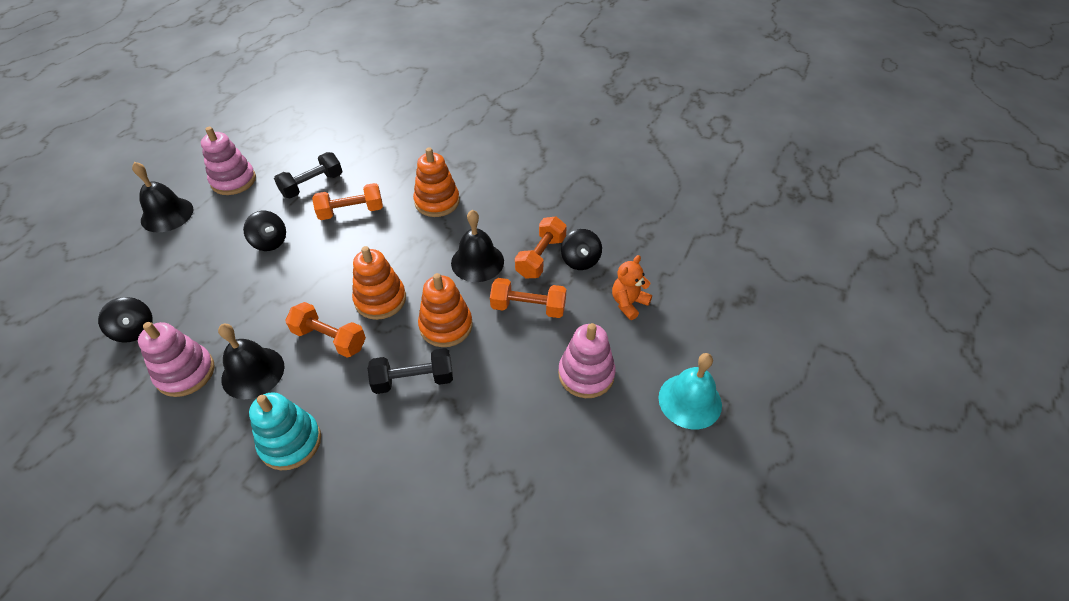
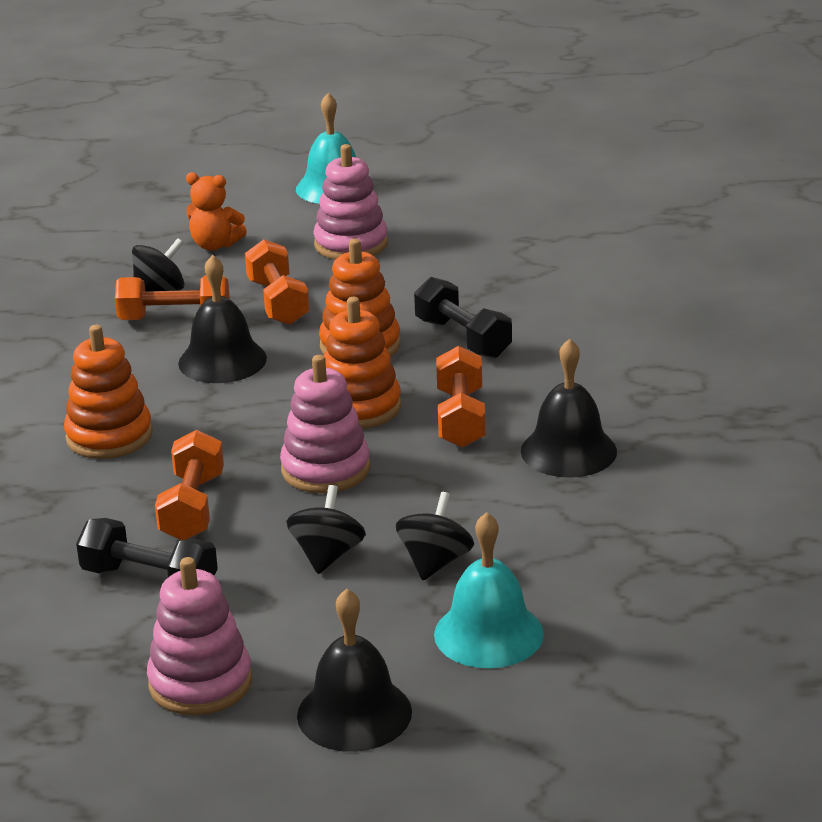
camera: 115 degrees left, 20 degrees down
(134, 330) = (611, 589): black spinning top -> black spinning top (435, 562)
(160, 272) = (488, 634): none -> turquoise bell
(185, 373) = (624, 502): pink stacking toy -> pink stacking toy (325, 469)
(290, 442) = (625, 382): turquoise stacking toy -> none
(351, 211) = (192, 507): orange dumbbell -> orange dumbbell turned 45 degrees clockwise

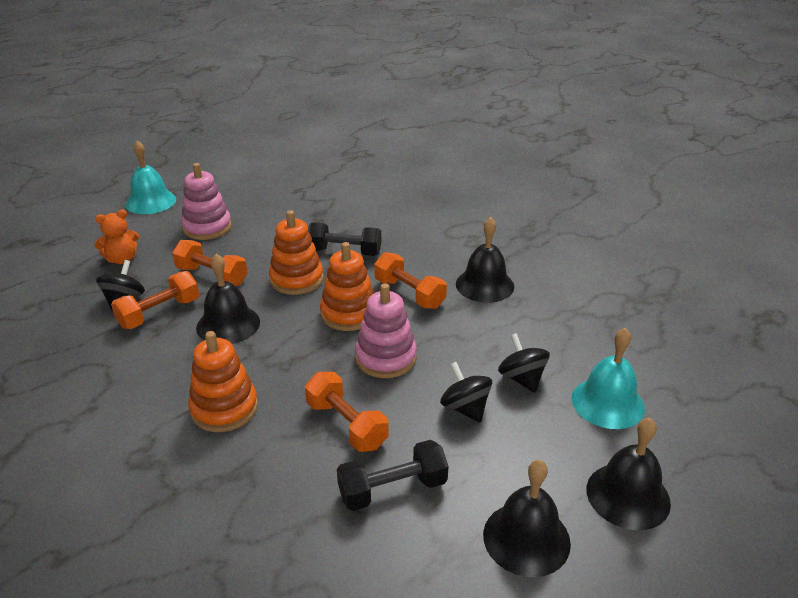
camera: 45 degrees left, 5 degrees up
(200, 683) = (526, 538): pink stacking toy -> black bell

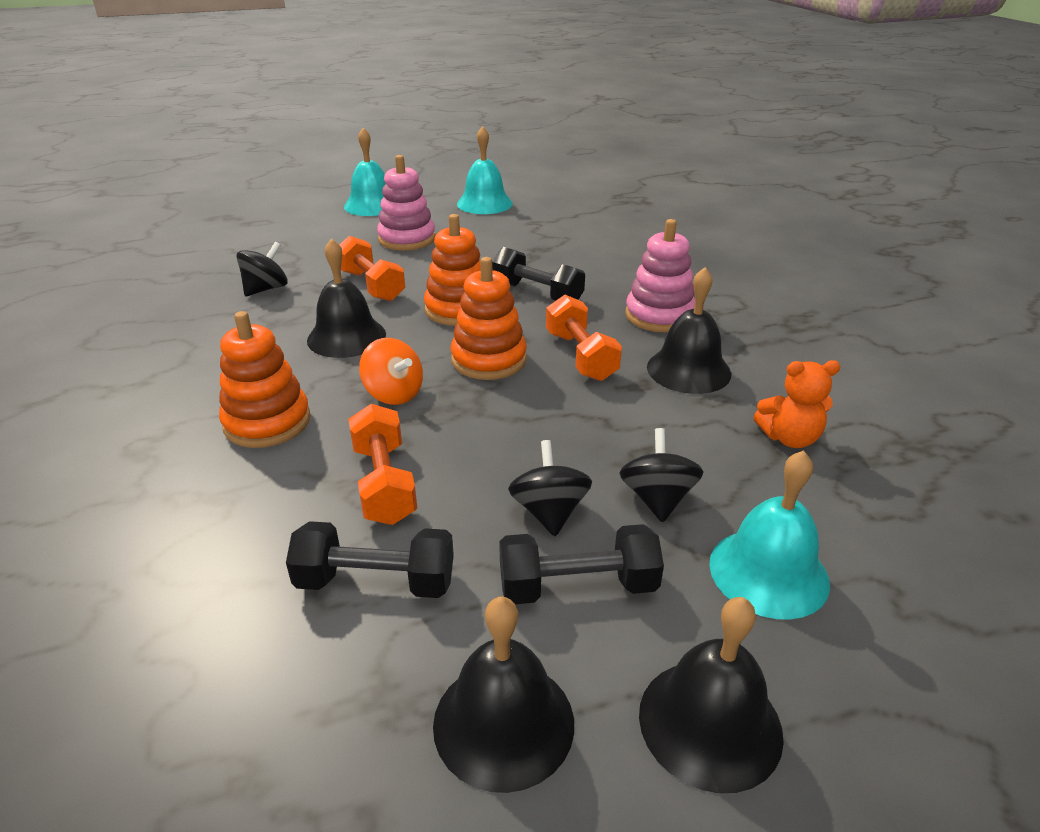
camera: 25 degrees right, 0 degrees up
(122, 259) = (298, 251): orange teddy bear -> orange teddy bear (789, 438)
(159, 313) = (288, 309): orange dumbbell -> none
(246, 181) = (484, 203): none -> turquoise bell
(301, 359) = (394, 394): none -> orange spinning top
(385, 358) = (493, 421): pink stacking toy -> pink stacking toy (659, 316)
(513, 448) = (578, 586): none -> black dumbbell

